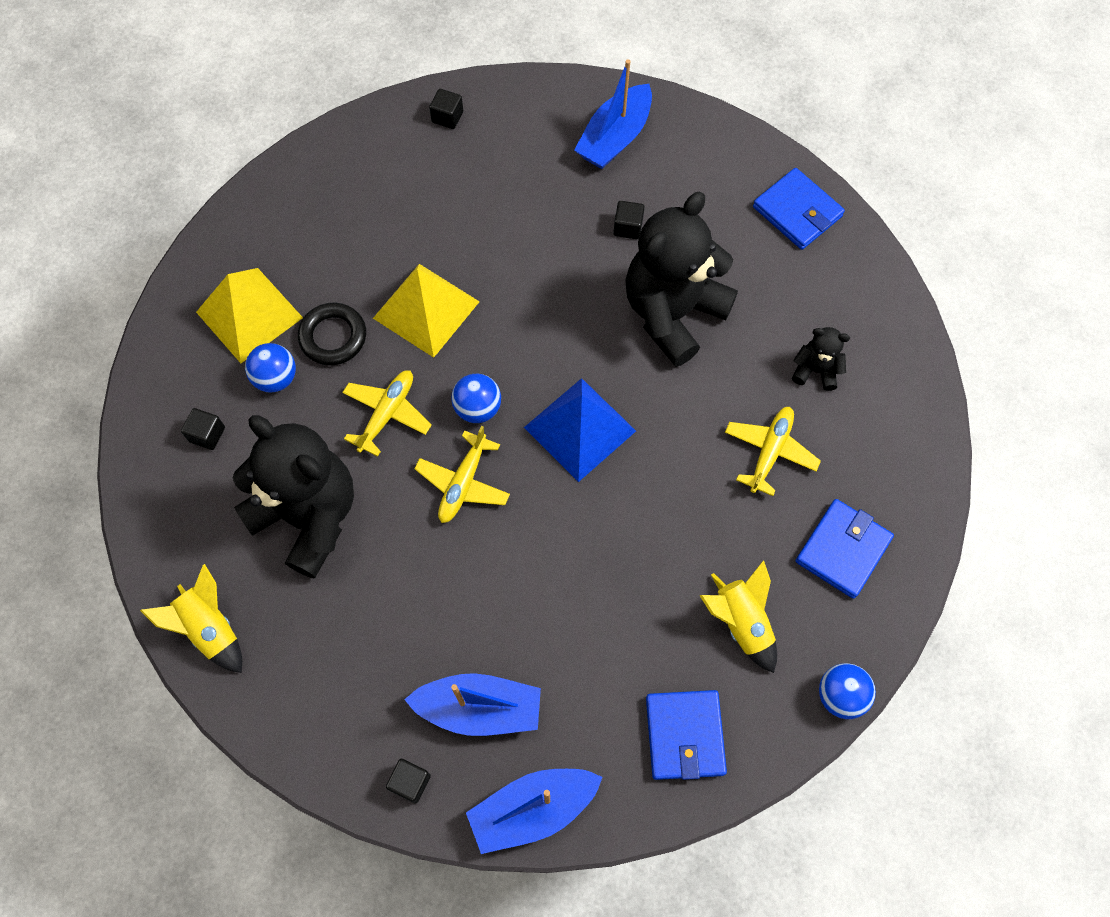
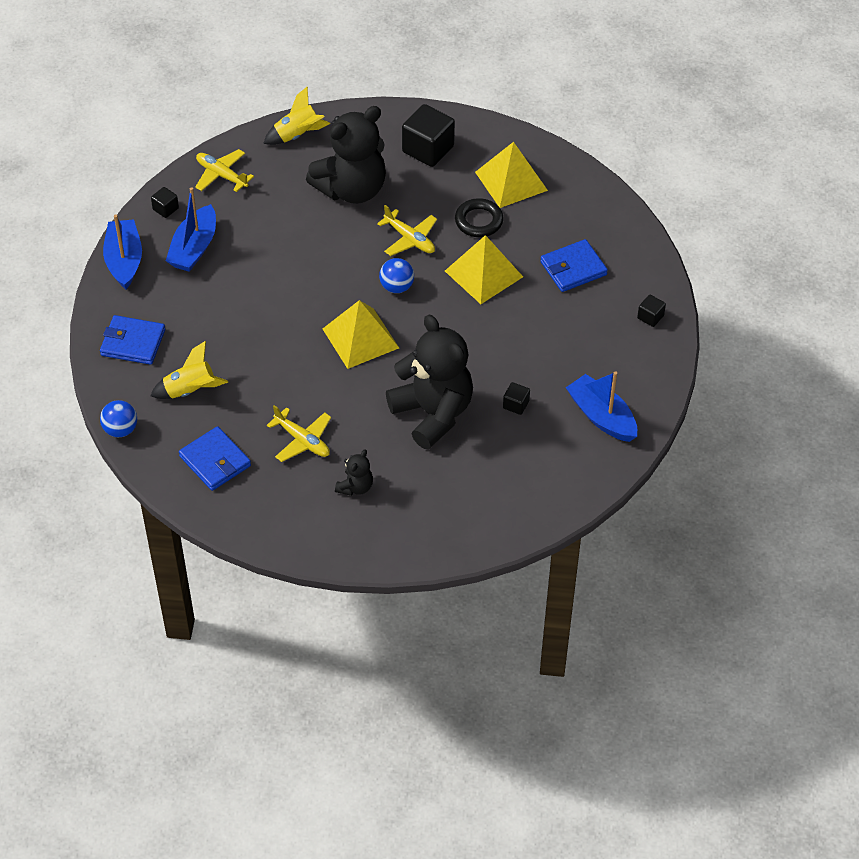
camera: 105 degrees right, 15 degrees down
(207, 434) = (428, 149): black cube -> black cube, size x2.06
(276, 378) = (457, 187): blue ball -> none
(463, 483) = (344, 268): yellow plane -> yellow plane (221, 175)
(580, 429) = (360, 338): blue pyramid -> yellow pyramid
(797, 212) = (496, 517): blue wallet -> blue wallet (573, 268)

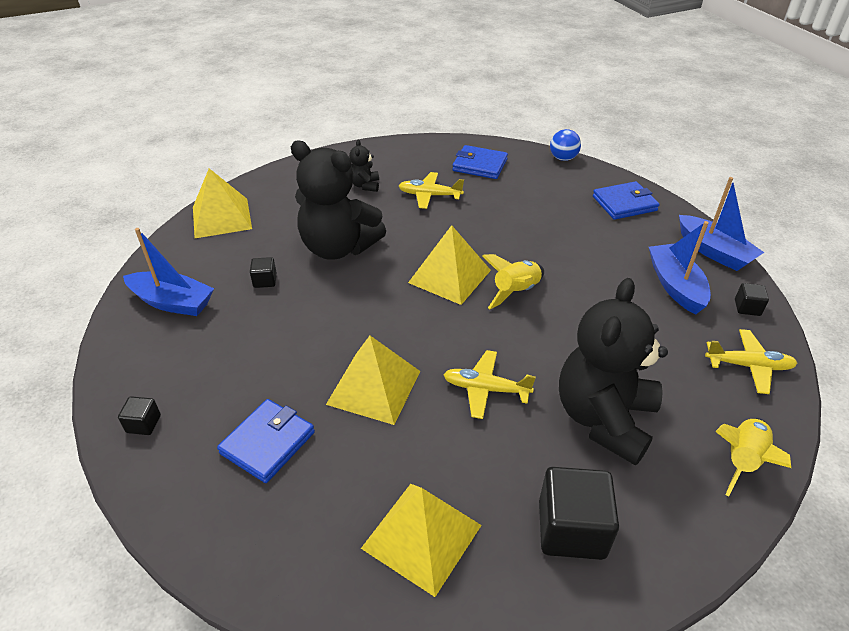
camera: 150 degrees right, 10 degrees down
(190, 390) = (545, 193): yellow rocket -> yellow rocket (515, 292)
(396, 287) = (456, 333): blue ball -> none
(479, 221) = (424, 451): black ring -> none
(522, 506) = (221, 217): none -> yellow pyramid

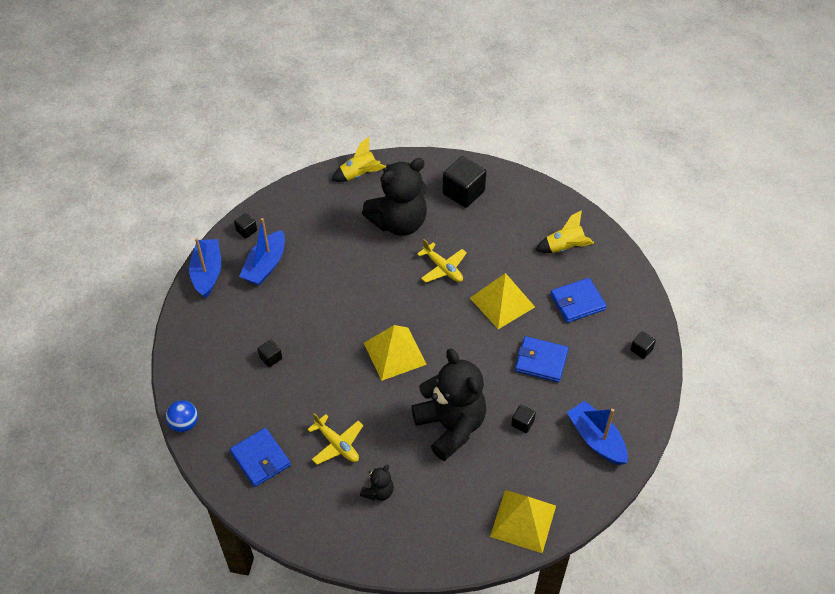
camera: 145 degrees left, 10 degrees up
(421, 536) = (530, 223): yellow pyramid -> none
(515, 292) = (365, 317): yellow rocket -> yellow rocket (564, 247)
(558, 220) = (270, 358): none -> black cube
(624, 203) = (205, 345): blue wallet -> blue wallet (541, 361)
(748, 366) = (295, 205): yellow plane -> none

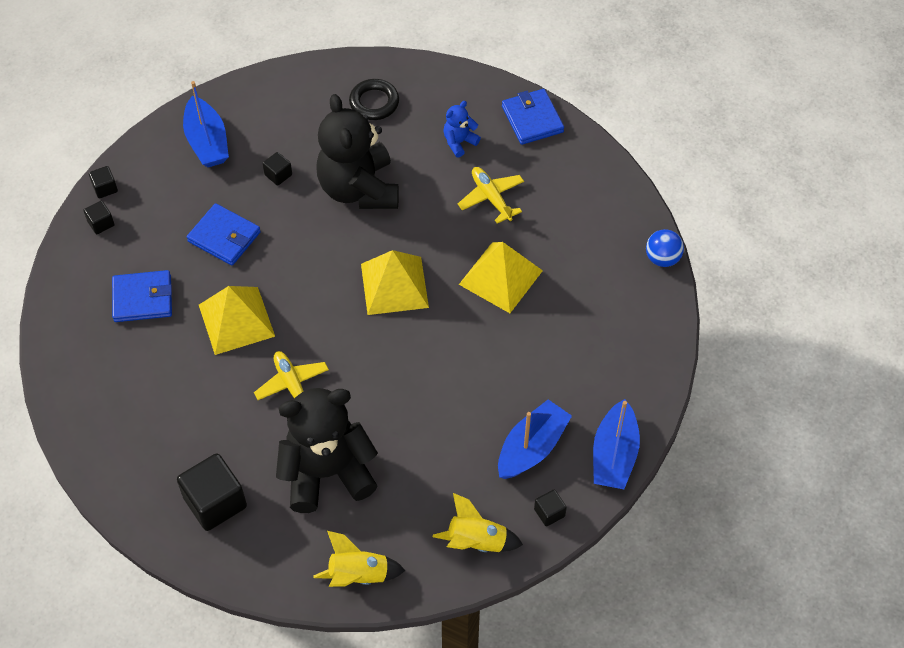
camera: 165 degrees left, 5 degrees up
(260, 459) = (579, 201): blue wallet -> blue wallet (532, 119)
(270, 358) = (548, 314): black cube -> black cube (105, 188)
(378, 492) = (459, 142): black teddy bear -> blue teddy bear
(467, 514) = (374, 102): none -> black ring
(523, 521) = (321, 85): yellow pyramid -> yellow pyramid (501, 277)
(564, 247) = (118, 378): yellow rocket -> yellow rocket (476, 541)

